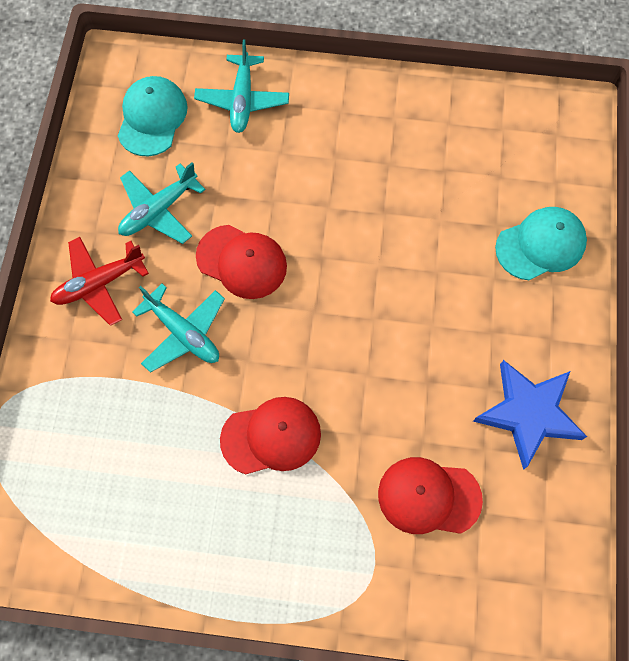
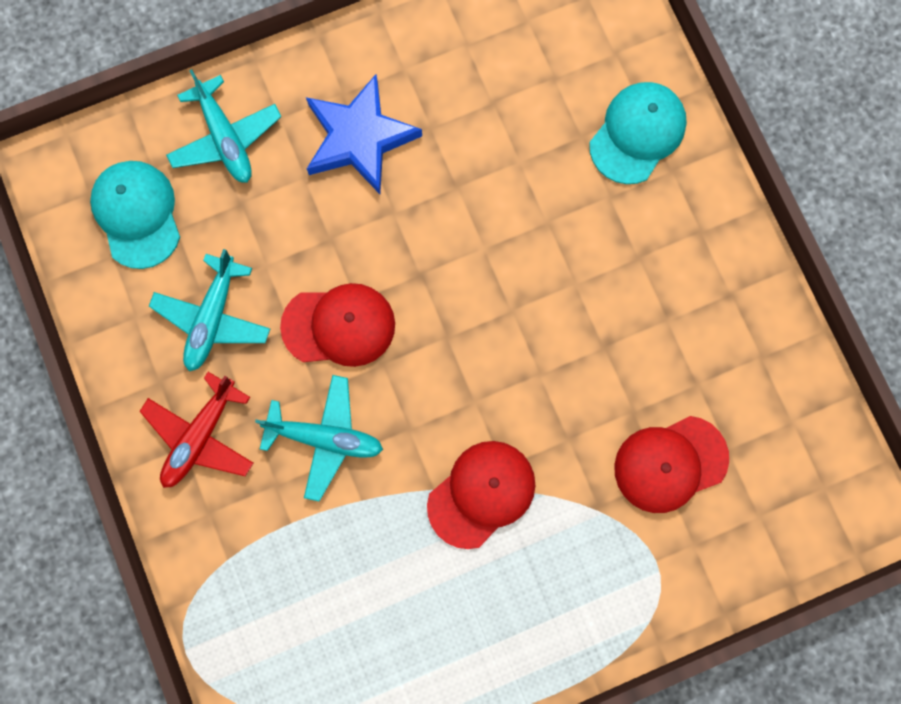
camera: 30 degrees left, 10 degrees up
(528, 413) = (720, 323): blue star -> blue star (359, 138)

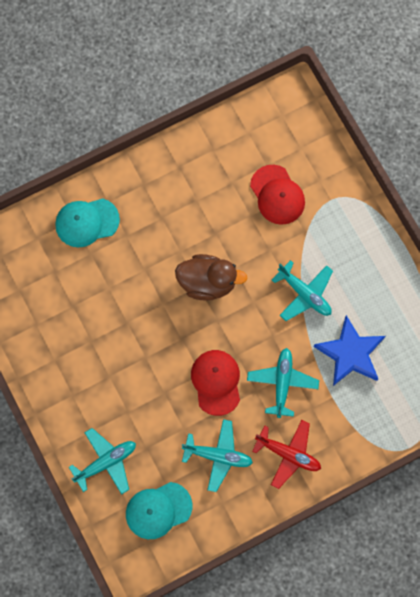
camera: 95 degrees left, 5 degrees down
(359, 138) = (100, 382): blue star -> blue star (350, 353)
(481, 494) = (304, 294): red cap -> turquoise plane
(515, 326) = (207, 282): none -> brown duck
(637, 134) = (87, 222): turquoise cap -> turquoise cap turned 45 degrees counterclockwise

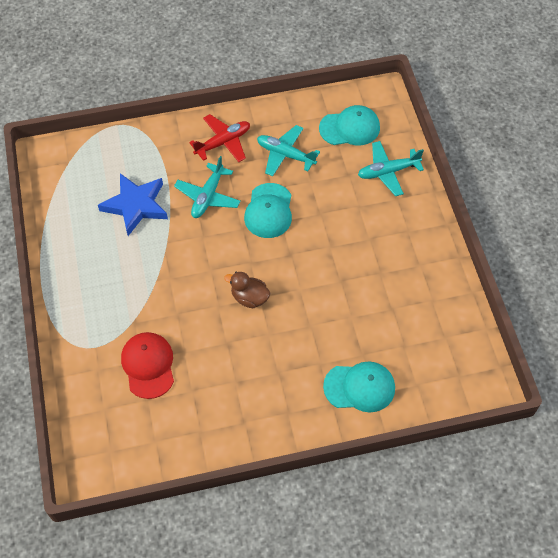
camera: 165 degrees left, 15 degrees down
(207, 282) = (249, 298): brown duck -> brown duck, size x0.65
(216, 382) = (269, 211): red cap -> turquoise cap
(288, 454) = (223, 143): red plane -> red plane turned 105 degrees clockwise
(304, 294) = (158, 265): turquoise plane -> none

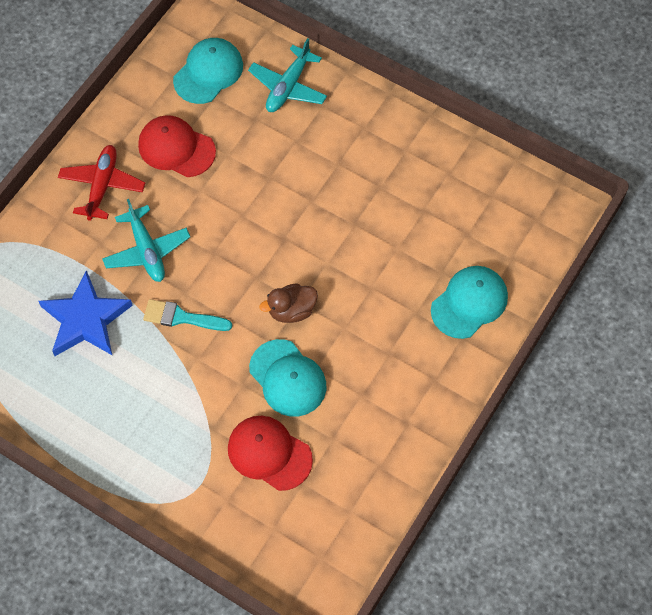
camera: 45 degrees left, 5 degrees up
(186, 248) = (181, 317): none -> turquoise brush
(269, 211) = (220, 215): turquoise cap -> turquoise cap (287, 378)
(285, 155) = (176, 148): turquoise plane -> red cap

